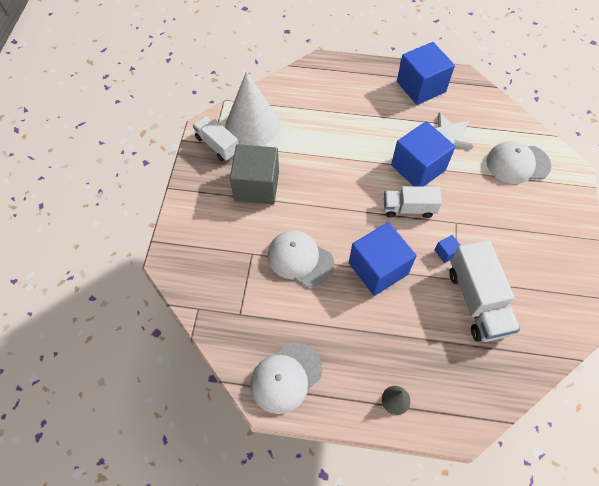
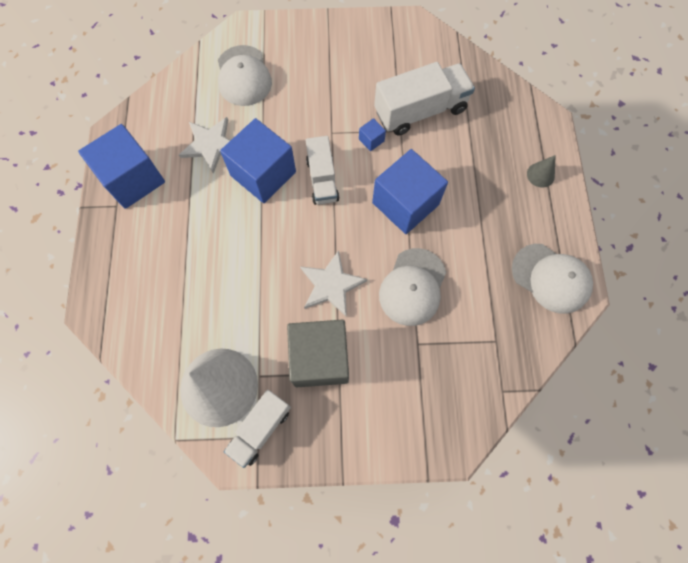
camera: 100 degrees left, 10 degrees up
(313, 201) = (331, 285): none -> white star

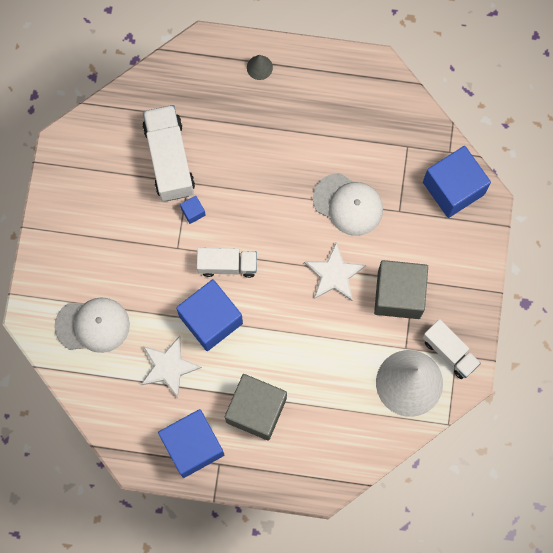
camera: 80 degrees left, 5 degrees up
(174, 231) = (256, 410): none -> grey cube
(405, 204) = (266, 194): blue cube -> blue cube (453, 188)
(551, 278) = (360, 87): white cap -> none

